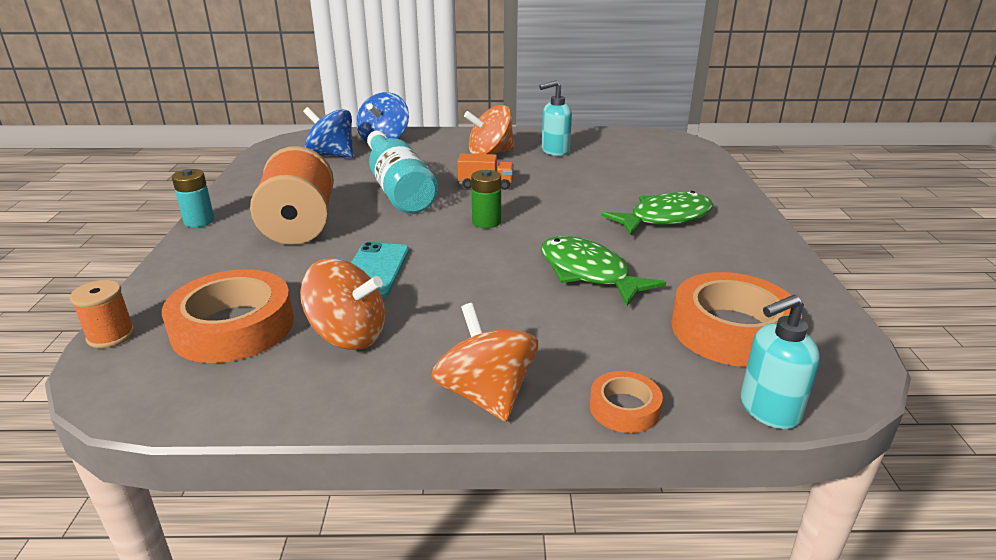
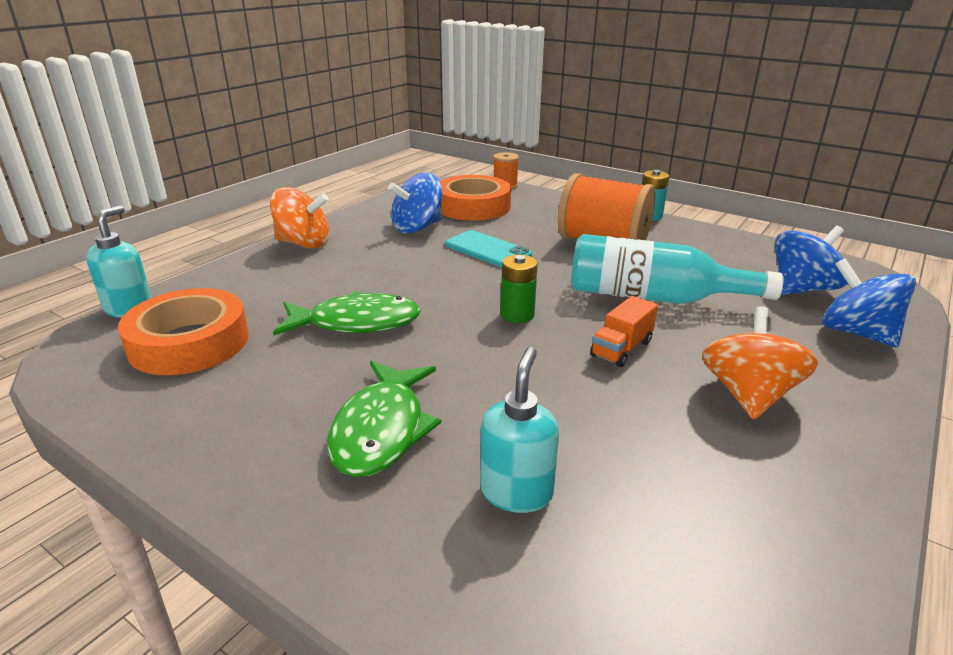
camera: 125 degrees right, 0 degrees up
(348, 335) = (417, 227): orange spinning top -> blue spinning top
(555, 151) = (727, 466): turquoise soap dispenser -> turquoise soap dispenser (516, 492)
(624, 408) = (223, 271): orange tape -> none

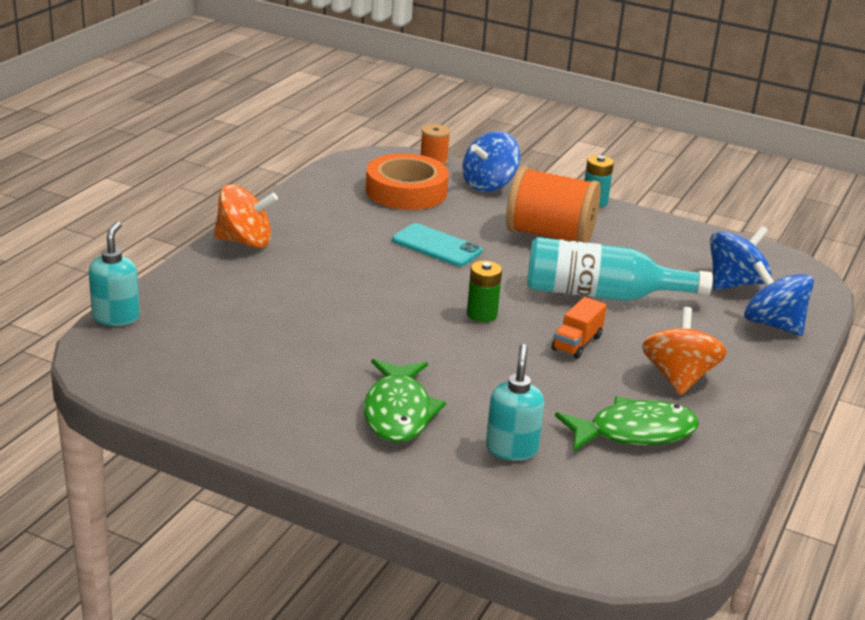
camera: 10 degrees left, 0 degrees up
(189, 342) = (196, 347): orange tape -> none
(356, 323) = (339, 326): green fish -> green fish (634, 432)
(417, 227) = (356, 219): blue spinning top -> blue spinning top (489, 185)

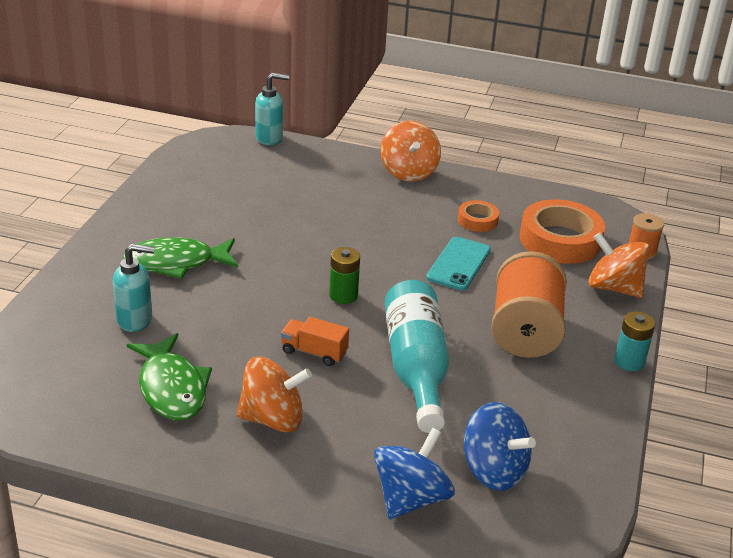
camera: 80 degrees right, 5 degrees up
(359, 222) = (477, 220): none -> orange tape
(489, 185) = (614, 288): blue spinning top -> orange spinning top

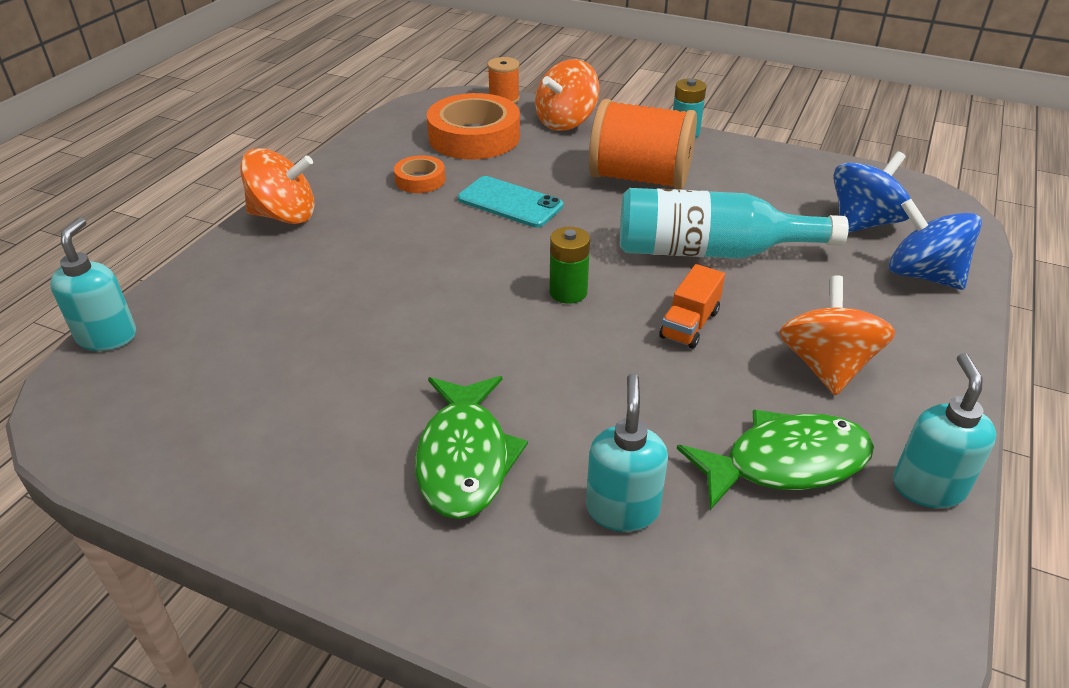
camera: 80 degrees left, 5 degrees up
(149, 453) = (928, 487): none -> turquoise soap dispenser

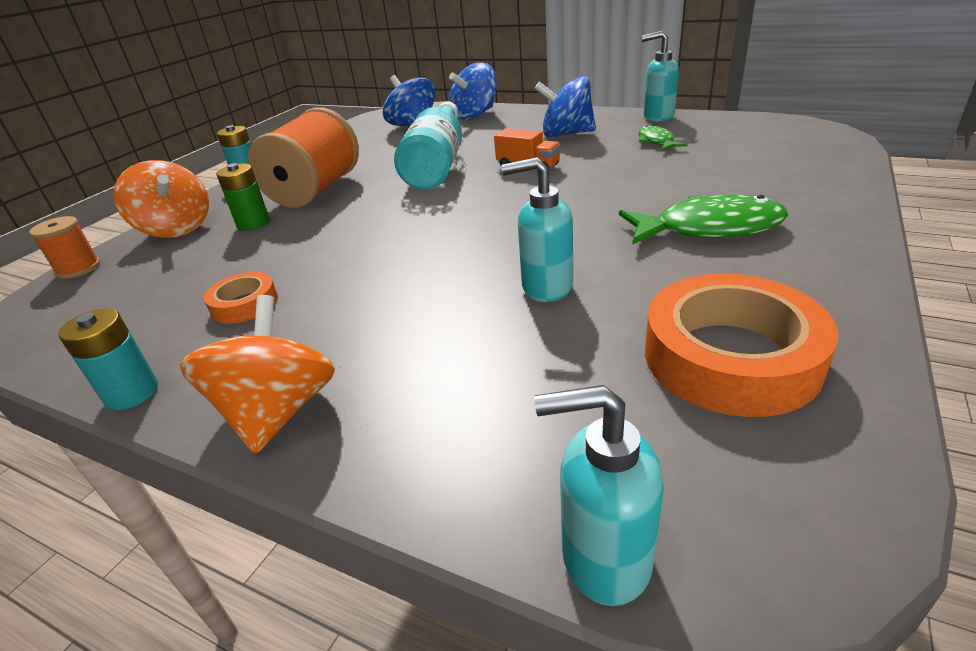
camera: 85 degrees left, 5 degrees down
(330, 161) = (132, 393): none -> turquoise battery
(474, 137) = (161, 279): orange tape -> orange tape (730, 357)
(510, 202) = (328, 244): turquoise phone -> none
(568, 292) = (487, 207): green battery -> green battery (253, 223)
(622, 509) = (723, 177): turquoise soap dispenser -> turquoise soap dispenser (546, 287)
(785, 463) = (656, 141): green fish -> green fish, size x0.55
(826, 366) = (566, 134): orange spinning top -> blue spinning top

